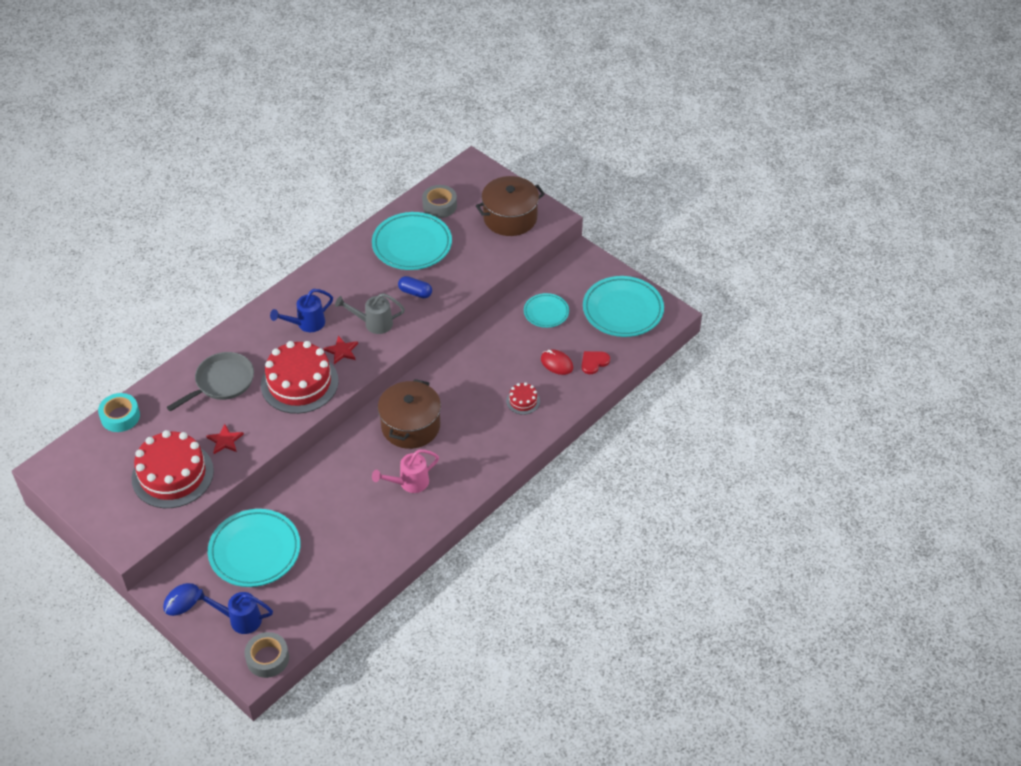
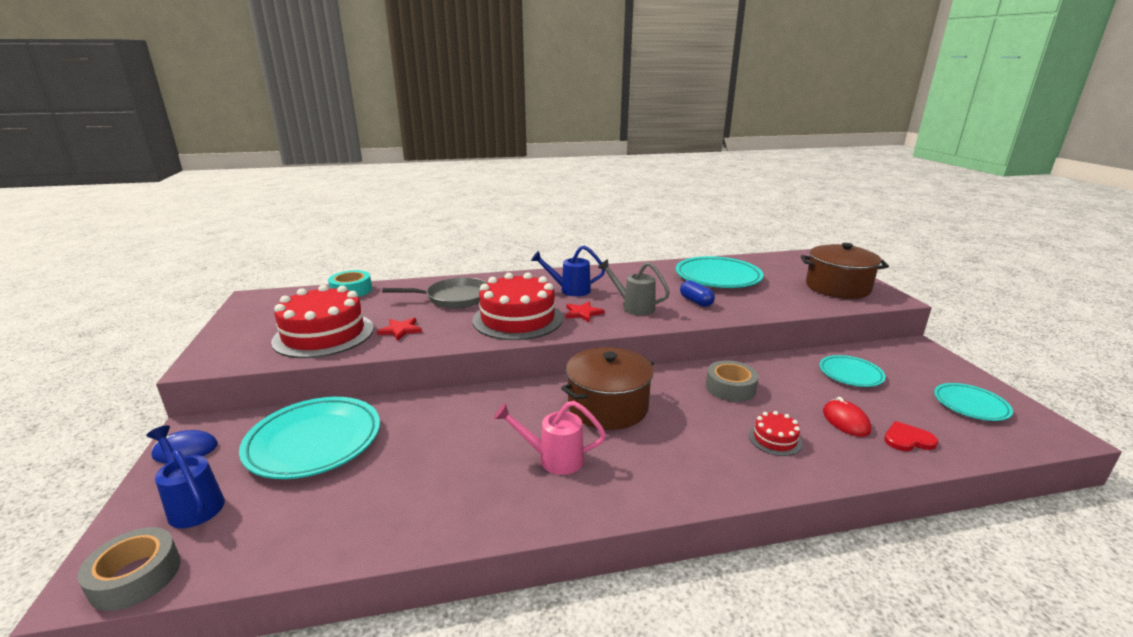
camera: 35 degrees right, 25 degrees down
(439, 205) = (764, 266): grey tape -> grey tape (730, 388)
(623, 310) = (970, 405): turquoise plate -> turquoise plate, size x0.56

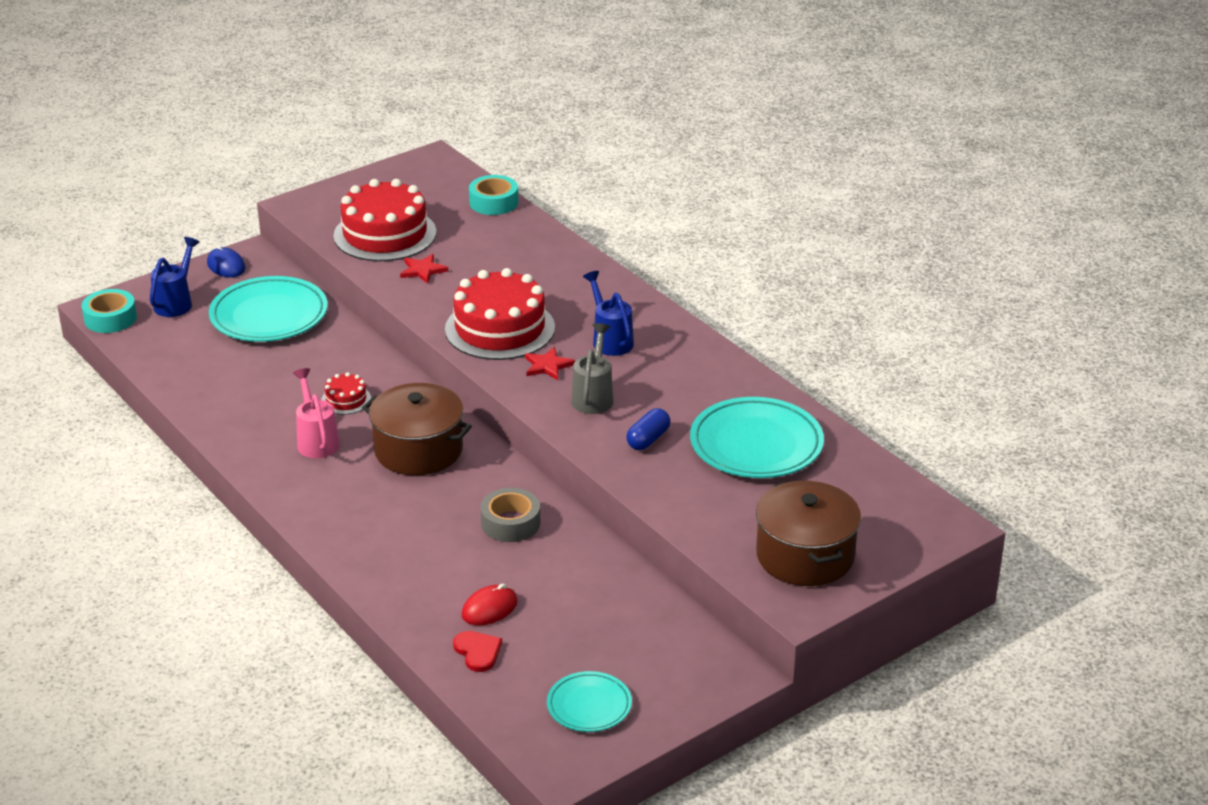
camera: 65 degrees right, 10 degrees up
(136, 576) = (110, 318): grey tape -> turquoise tape
(454, 298) = (523, 271): grey pan -> none
(775, 439) = (424, 562): red cake -> red cake (346, 400)
(850, 374) = (608, 611): turquoise plate -> none

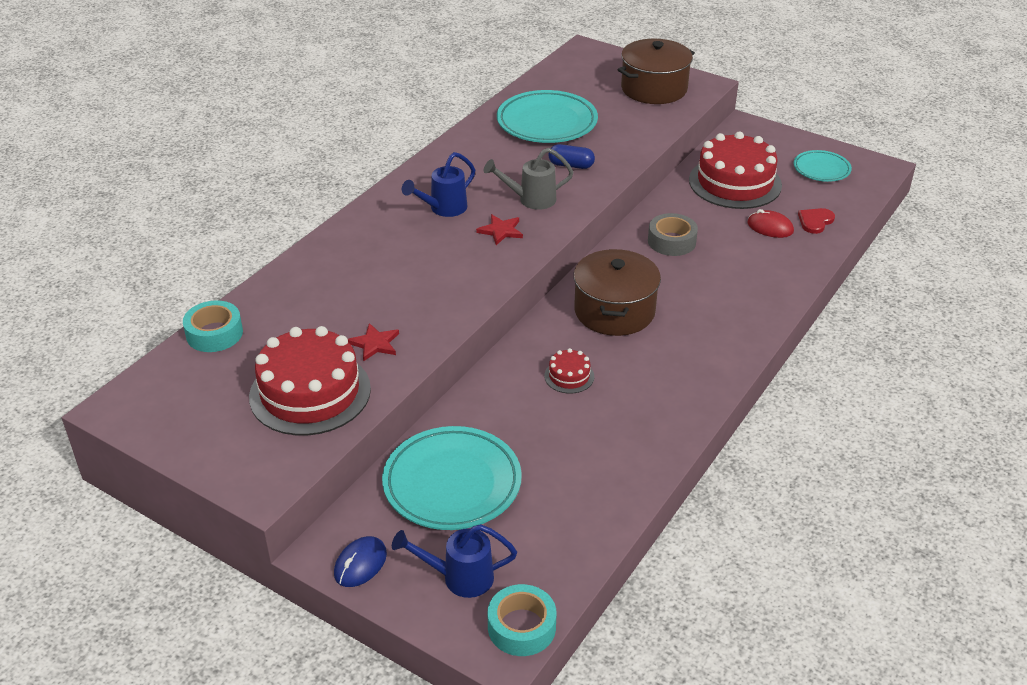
camera: 110 degrees left, 5 degrees up
(316, 440) = (640, 374): pink watering can -> none
(500, 328) = (457, 269): red cake -> red cake (735, 182)

